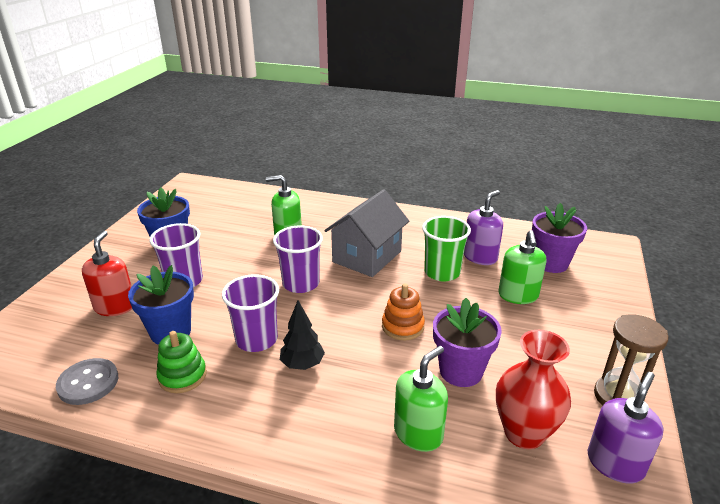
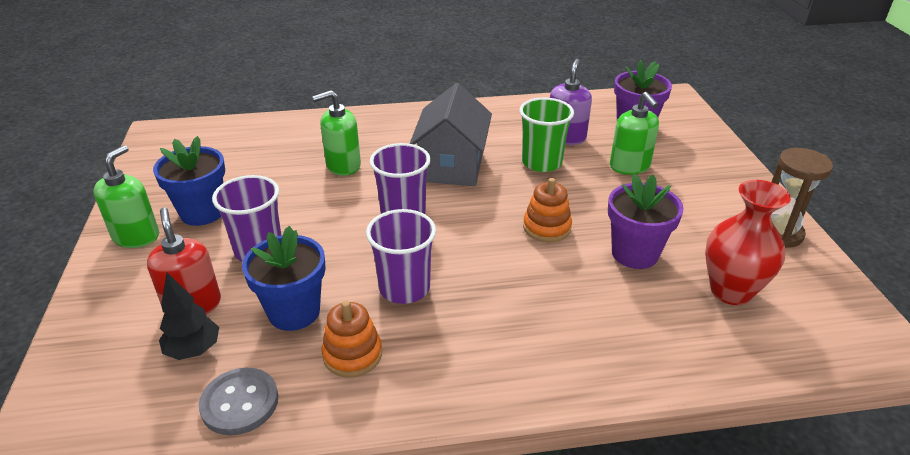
camera: 25 degrees left, 5 degrees up
(182, 376) = (352, 354): green stacking toy -> orange stacking toy
(302, 364) = (477, 298): black tree -> black tree (194, 350)
(418, 433) = (643, 324): green soap dispenser -> green soap dispenser (136, 236)
(615, 463) = (817, 290): purple soap dispenser -> none

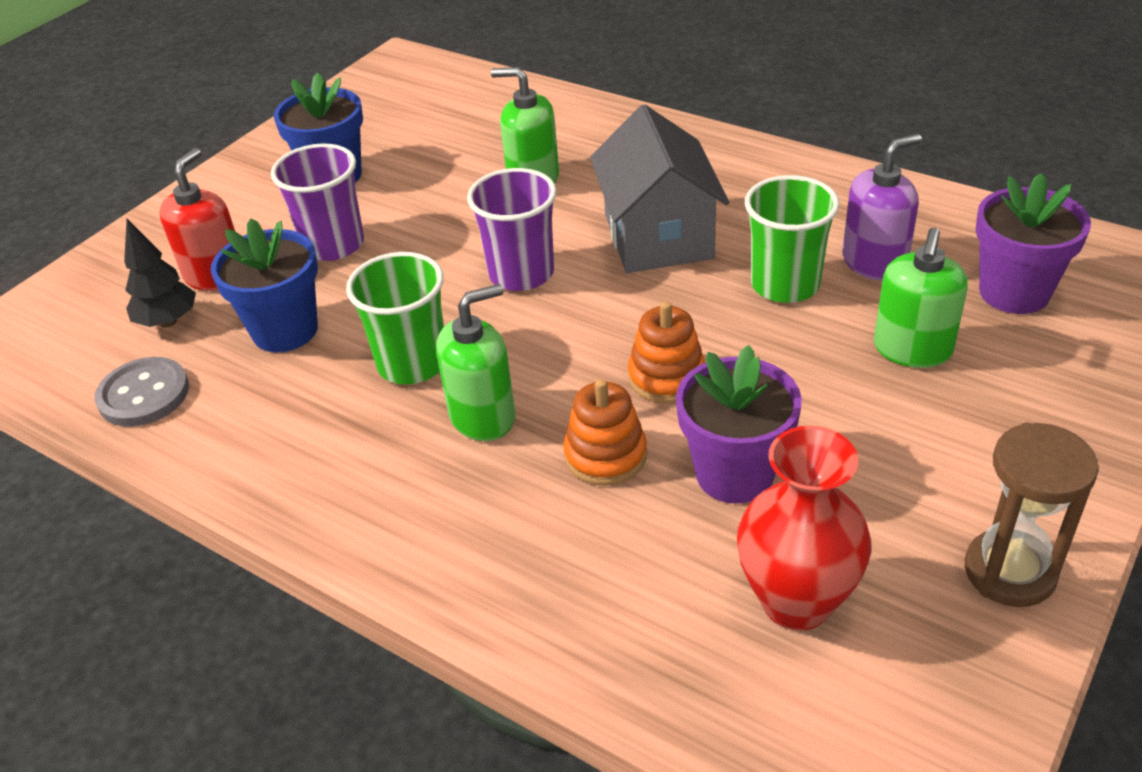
camera: 45 degrees right, 5 degrees up
(136, 236) = (253, 176): green soap dispenser -> green soap dispenser (483, 416)
(352, 354) = (280, 406): orange stacking toy -> orange stacking toy (605, 455)
(404, 288) = (412, 363): purple cup -> green cup
(451, 166) = (658, 236): grey house -> grey house turned 60 degrees counterclockwise

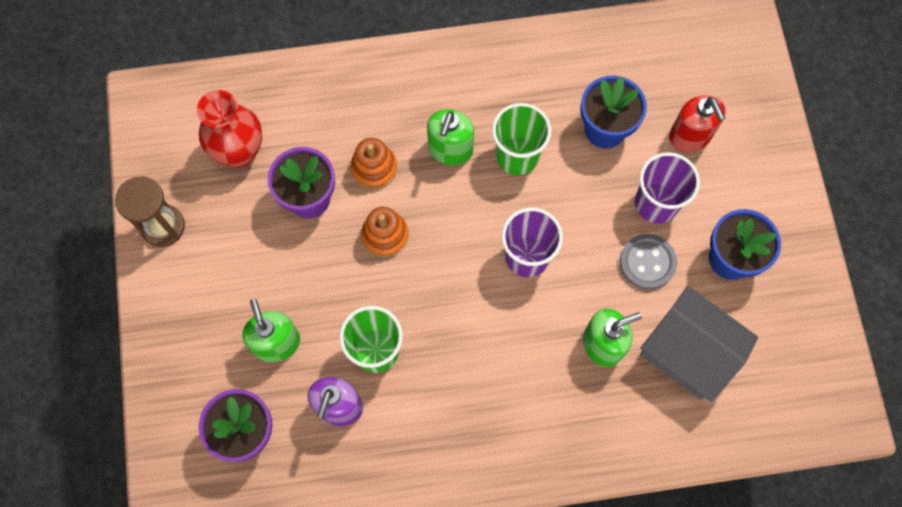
camera: 135 degrees right, 30 degrees up
(144, 394) = (622, 48): grey button -> grey button (647, 262)
(168, 322) = (671, 92): black tree -> none
(658, 236) = (479, 343): grey house -> grey house (688, 352)

